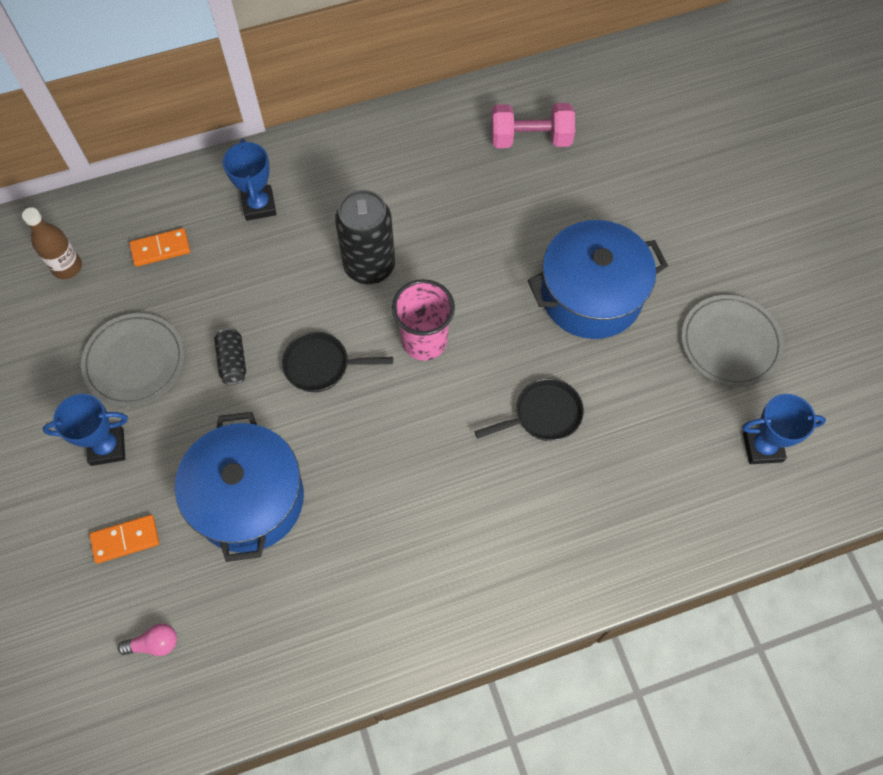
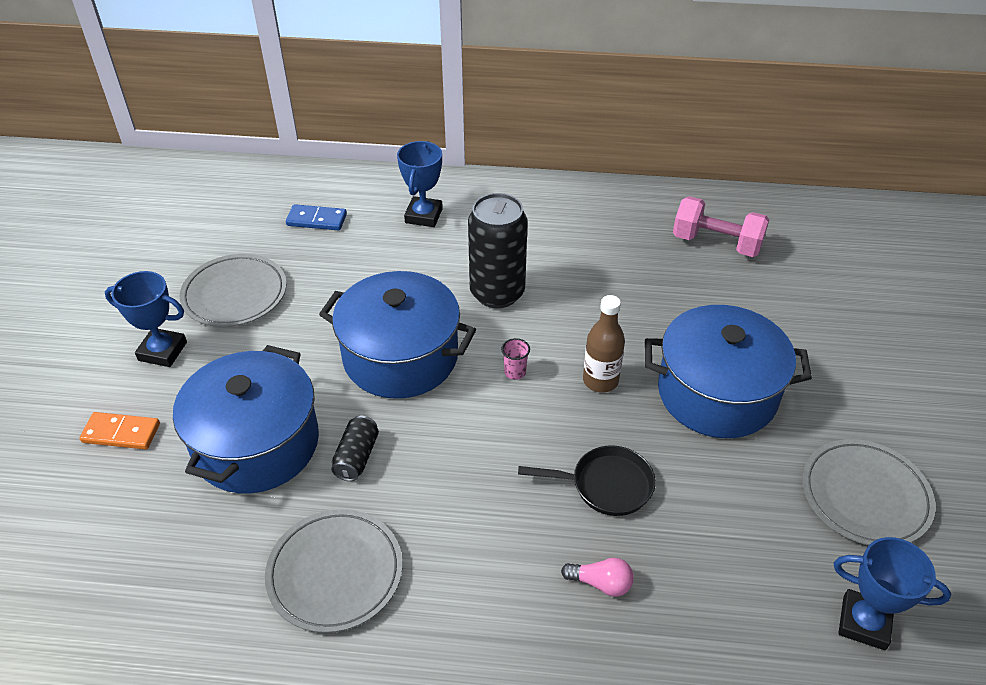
camera: 25 degrees right, 20 degrees down
(67, 267) = (230, 208): brown bottle -> brown bottle (600, 381)
(154, 643) = (78, 537): pink light bulb -> pink light bulb (601, 583)
(160, 249) = (316, 220): orange domino -> blue domino
(233, 361) = (320, 324): black can -> black can (357, 457)
(321, 365) = (400, 357): black pan -> blue pot
(378, 579) = (335, 573): none -> grey plate
(424, 341) = (515, 372): pink cup -> pink cup, size x0.43

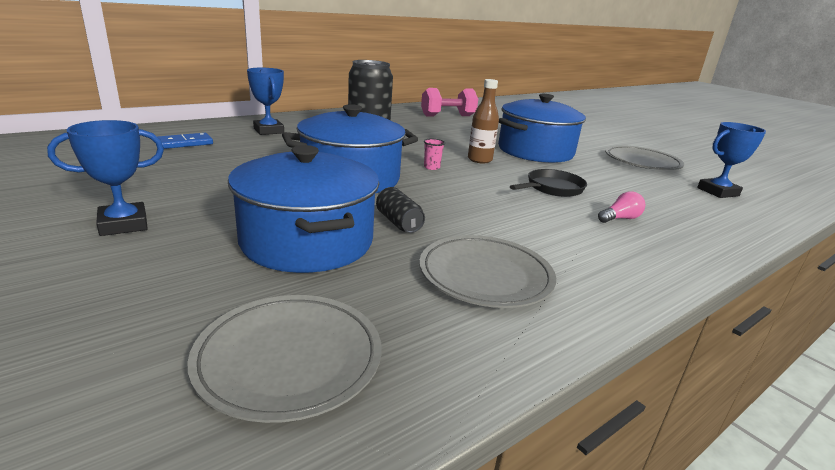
camera: 45 degrees left, 20 degrees down
(121, 433) = (146, 280): orange domino -> none
(235, 294) = (159, 183): grey plate -> grey plate (289, 359)

